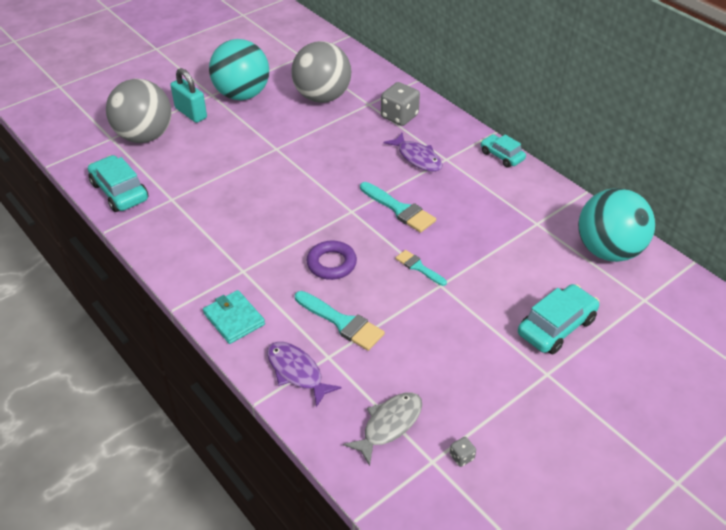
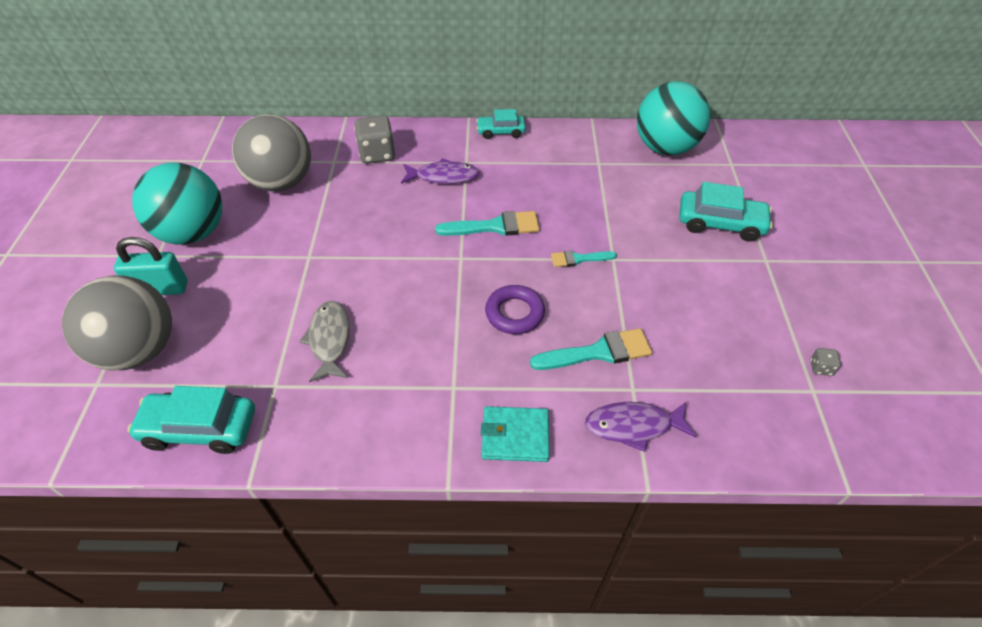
camera: 50 degrees left, 5 degrees up
(389, 425) = (751, 395): grey fish -> grey fish (329, 340)
(556, 326) = (720, 223): turquoise car -> turquoise car turned 105 degrees clockwise

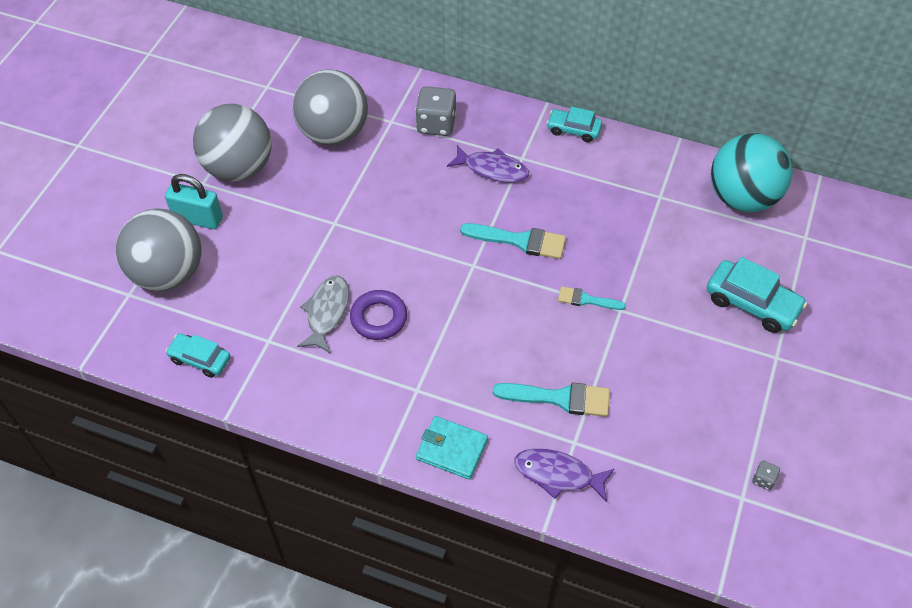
camera: 20 degrees right, 5 degrees up
(193, 233) = (239, 168): turquoise ball -> grey ball
(200, 428) = (200, 359): turquoise car -> turquoise car, size x0.64
(514, 313) = (500, 337): purple ring -> purple ring (378, 318)

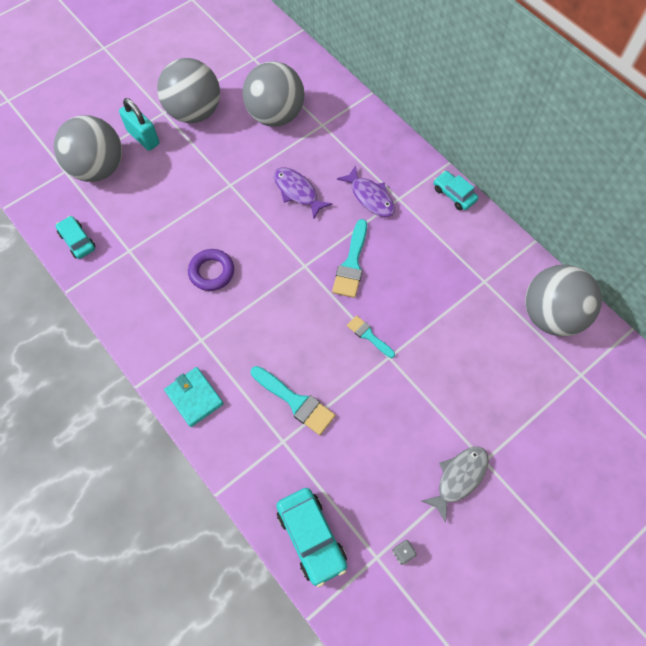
camera: 30 degrees right, 10 degrees up
(326, 312) = (180, 249): grey fish -> grey fish (459, 478)
(436, 124) = (353, 142): grey dice -> none
(520, 241) = (351, 264): turquoise brush -> turquoise brush turned 60 degrees clockwise
(558, 474) = (254, 459): purple fish -> purple fish (297, 192)
(742, 198) = (551, 315): turquoise ball -> grey ball
(752, 303) = (496, 406): turquoise car -> turquoise car (311, 537)

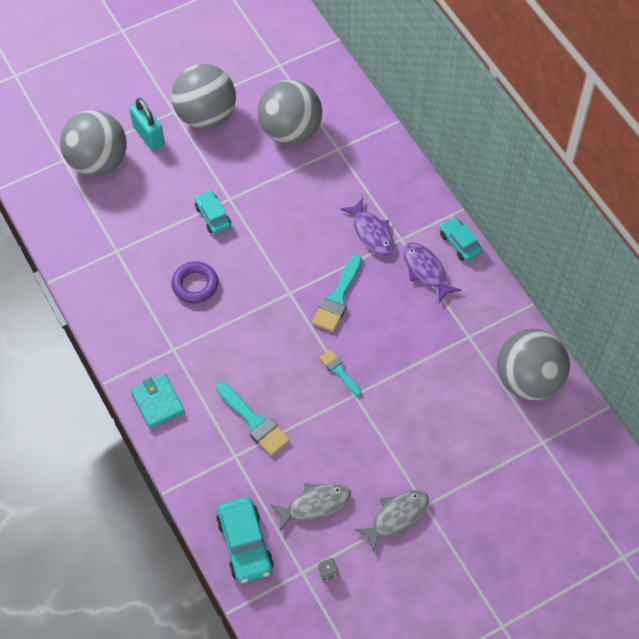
camera: 10 degrees right, 5 degrees down
(77, 241) = (67, 233): turquoise car -> turquoise car (213, 216)
(297, 192) = (297, 216): purple fish -> purple fish (426, 271)
(374, 480) = (315, 504): none -> grey fish

